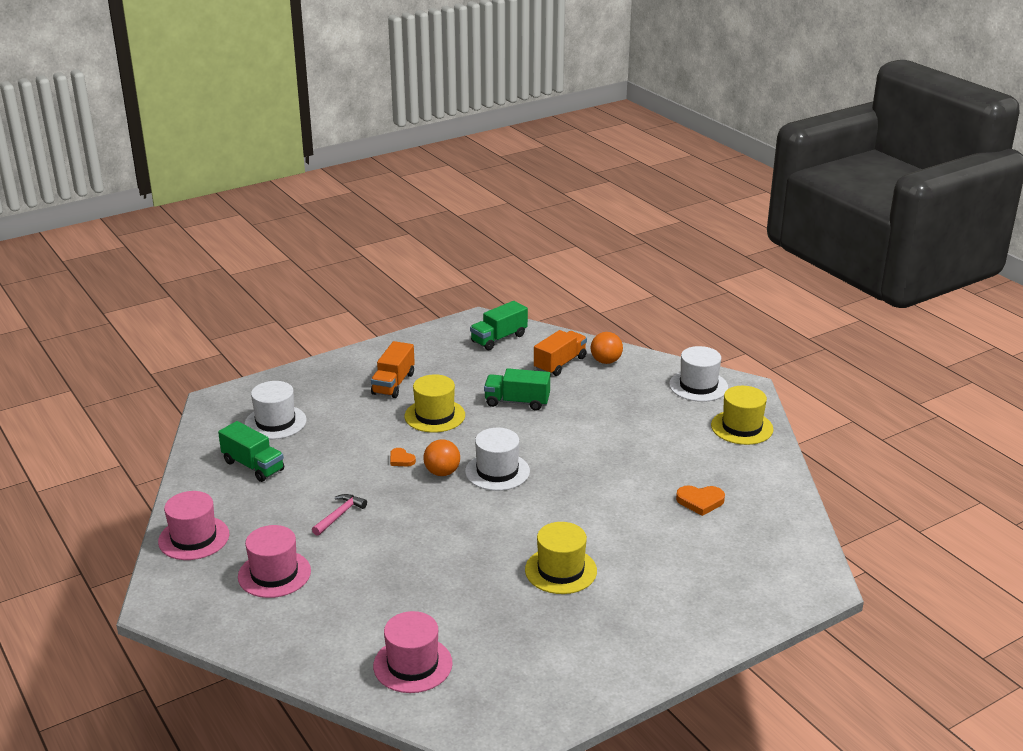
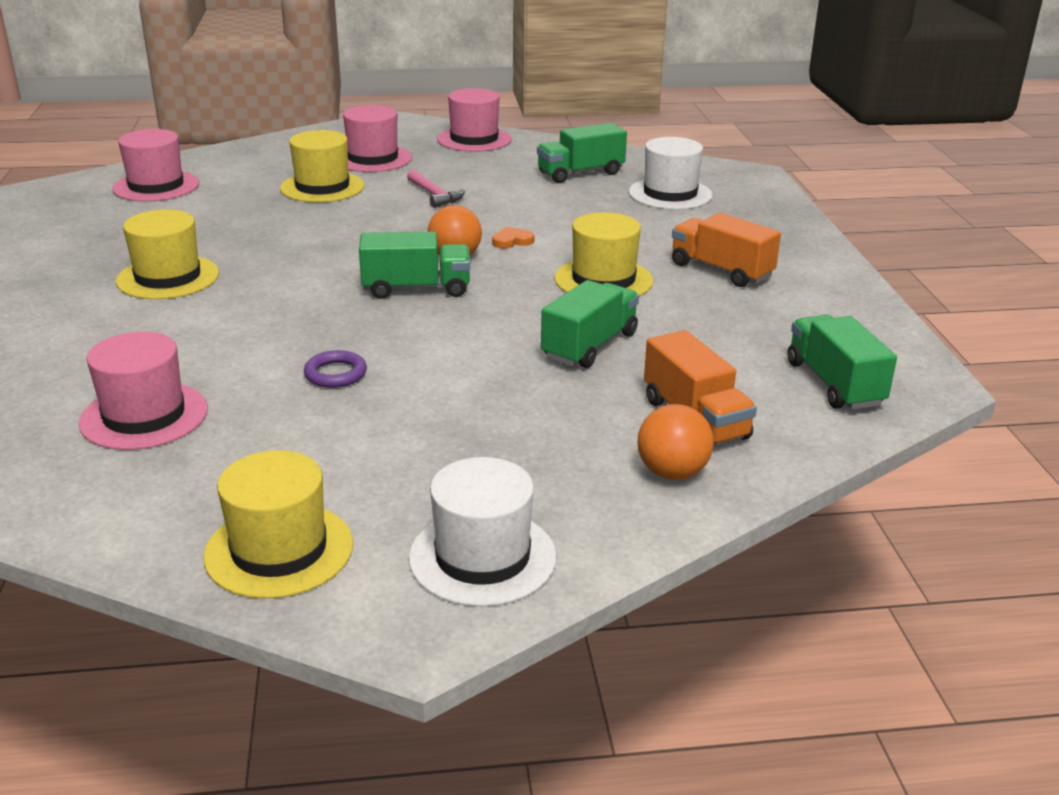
camera: 115 degrees right, 0 degrees up
(357, 573) = (322, 187): none -> yellow hat
(497, 471) = (416, 289): white hat -> green truck
(611, 463) = (335, 374): none -> purple ring
(700, 501) = (144, 416): orange heart -> pink hat

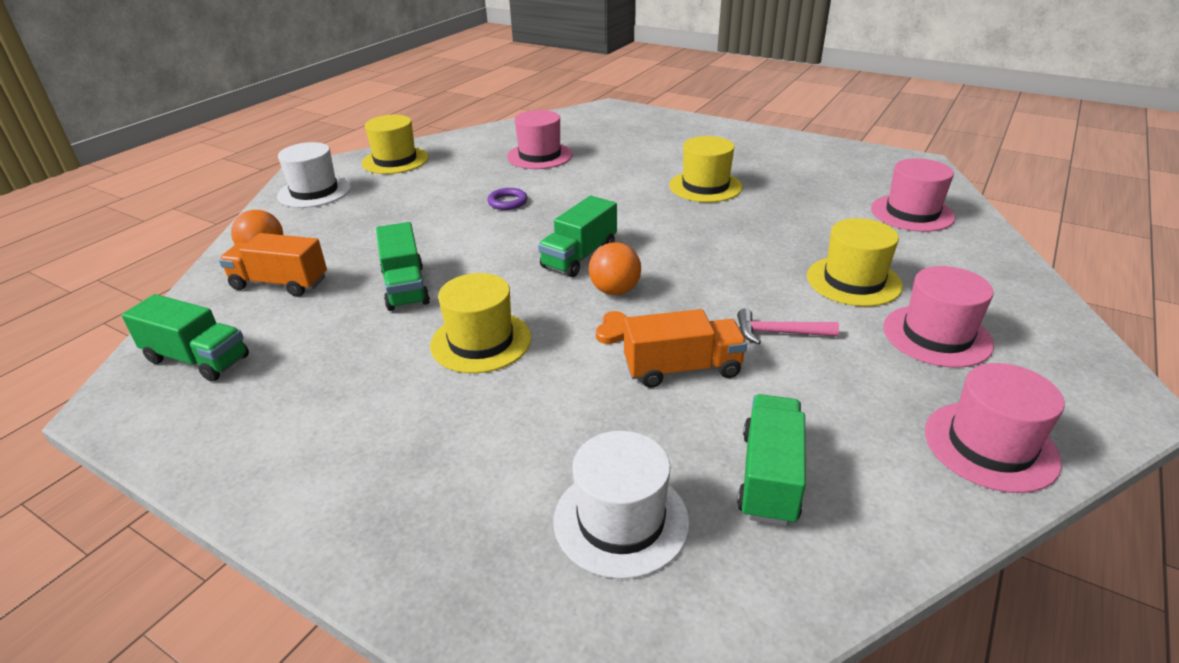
camera: 130 degrees right, 5 degrees up
(721, 270) = (400, 420): orange truck -> orange truck (682, 369)

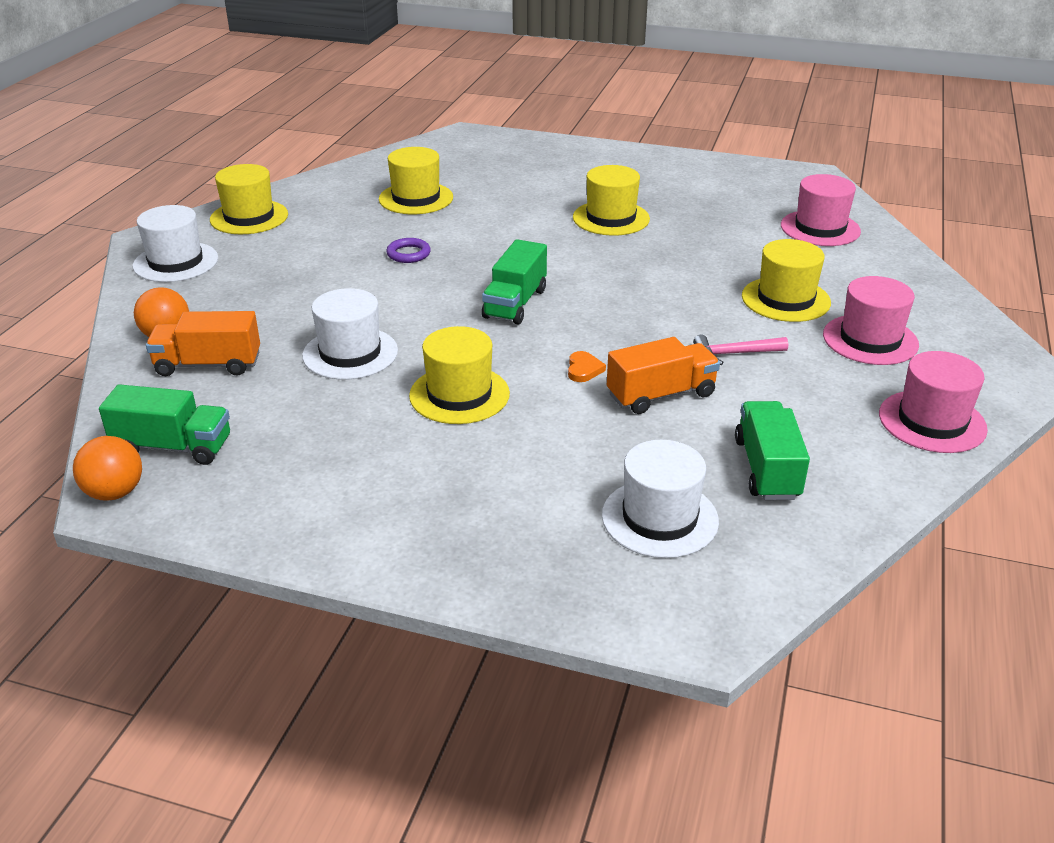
camera: 15 degrees left, 0 degrees up
(405, 287) = (350, 353): green truck -> white hat
(539, 156) = (416, 198): pink hat -> yellow hat
(615, 290) = (566, 333): orange ball -> orange ball (115, 492)

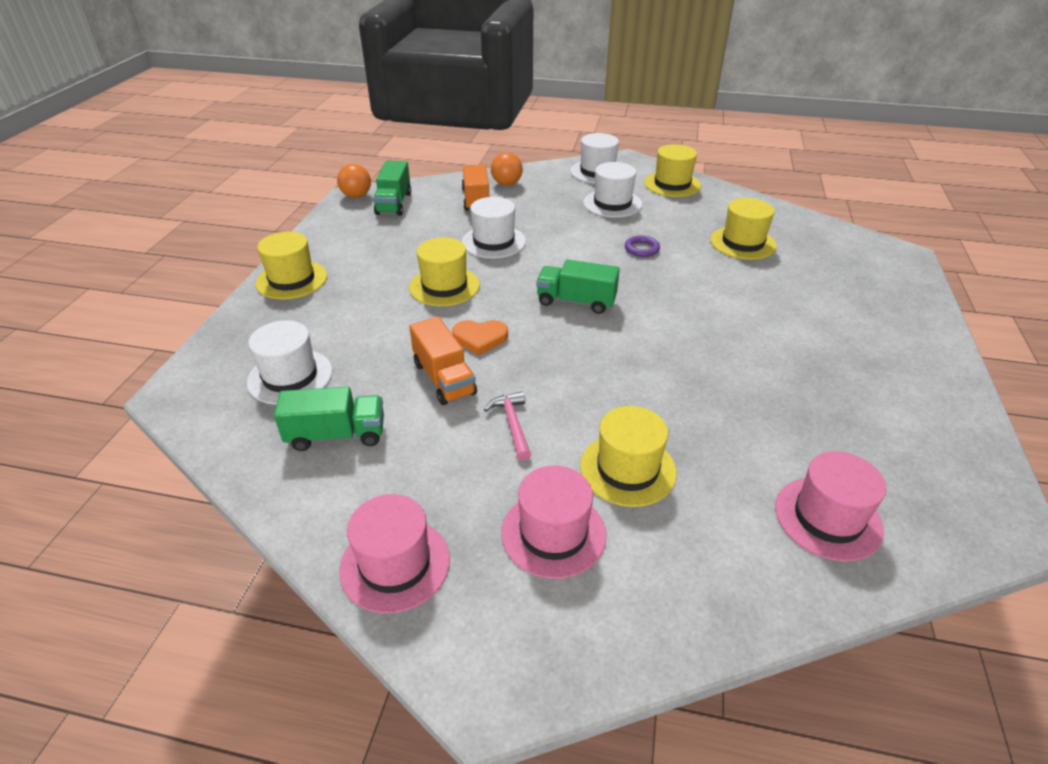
camera: 85 degrees right, 5 degrees up
(281, 260) = (612, 203): none -> white hat
(583, 369) = (480, 338): orange heart -> orange heart, size x1.53
(611, 218) = (762, 348): yellow hat -> yellow hat (292, 280)

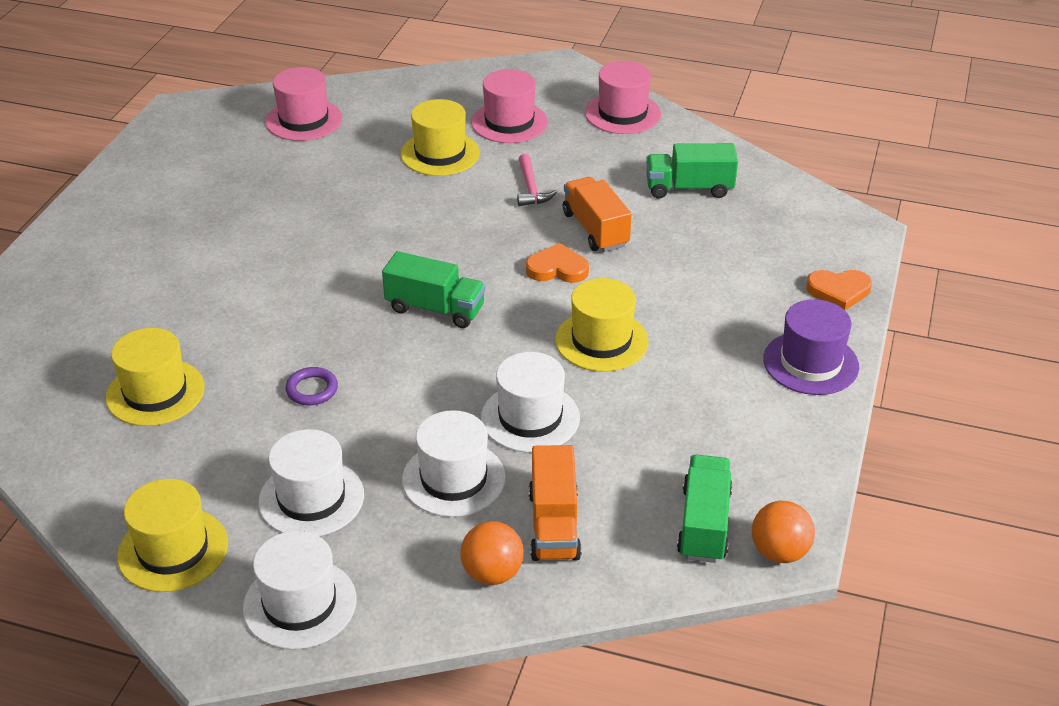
camera: 175 degrees left, 0 degrees up
(238, 332) = (839, 291): none -> orange heart
(290, 376) = (754, 239): white hat -> white hat (453, 478)
(292, 280) = (810, 363): yellow hat -> purple hat

